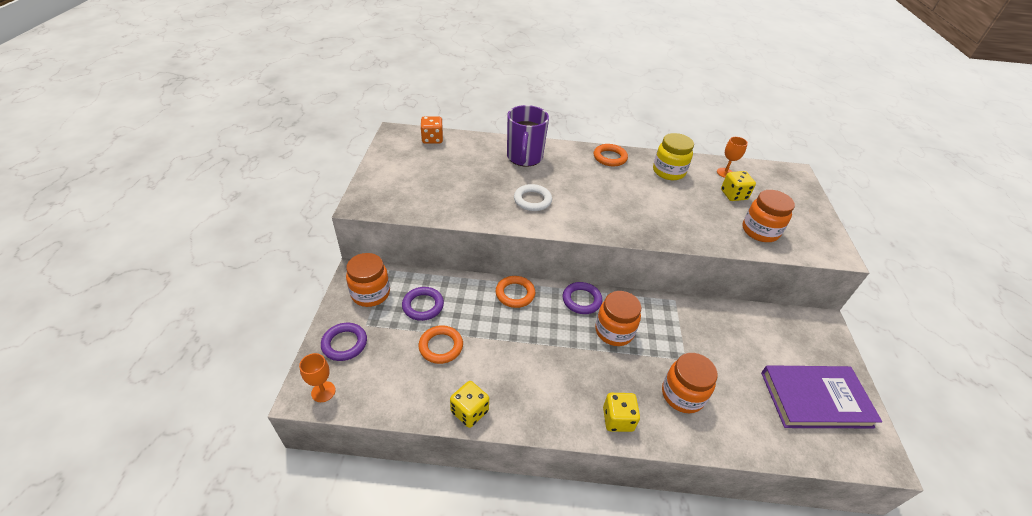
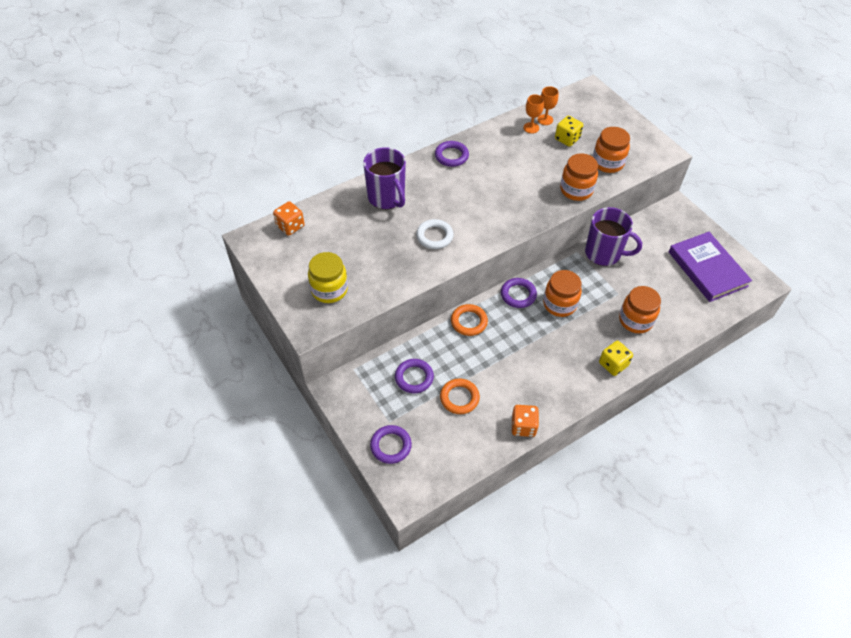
camera: 35 degrees left, 10 degrees up
(323, 391) = (416, 487): orange goblet -> orange goblet (531, 128)
(370, 294) = (365, 396): orange jar -> orange jar (576, 190)
(469, 411) = (523, 426): yellow dice -> orange dice
(610, 157) = (451, 156): orange ring -> purple ring
(668, 172) = (506, 144): yellow jar -> yellow jar (329, 290)
(702, 316) = (604, 253): none -> purple mug
(815, 399) = (707, 269): purple book -> purple book turned 75 degrees counterclockwise

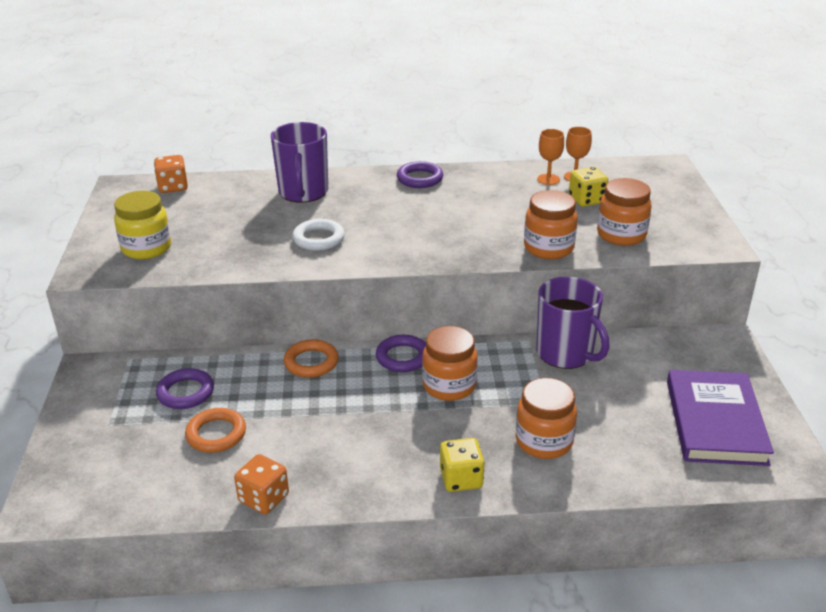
camera: 30 degrees right, 20 degrees down
(391, 446) = (82, 449): purple ring -> none

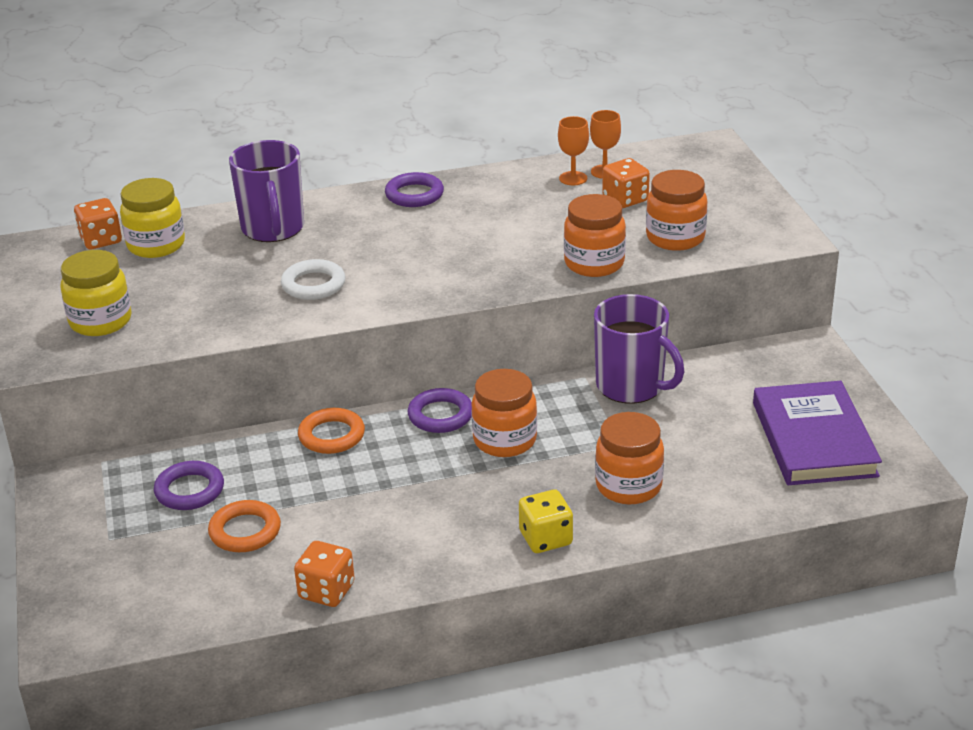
camera: 10 degrees left, 0 degrees up
(211, 195) = (156, 245): none -> yellow jar
(586, 200) = (625, 199): yellow dice -> orange dice

